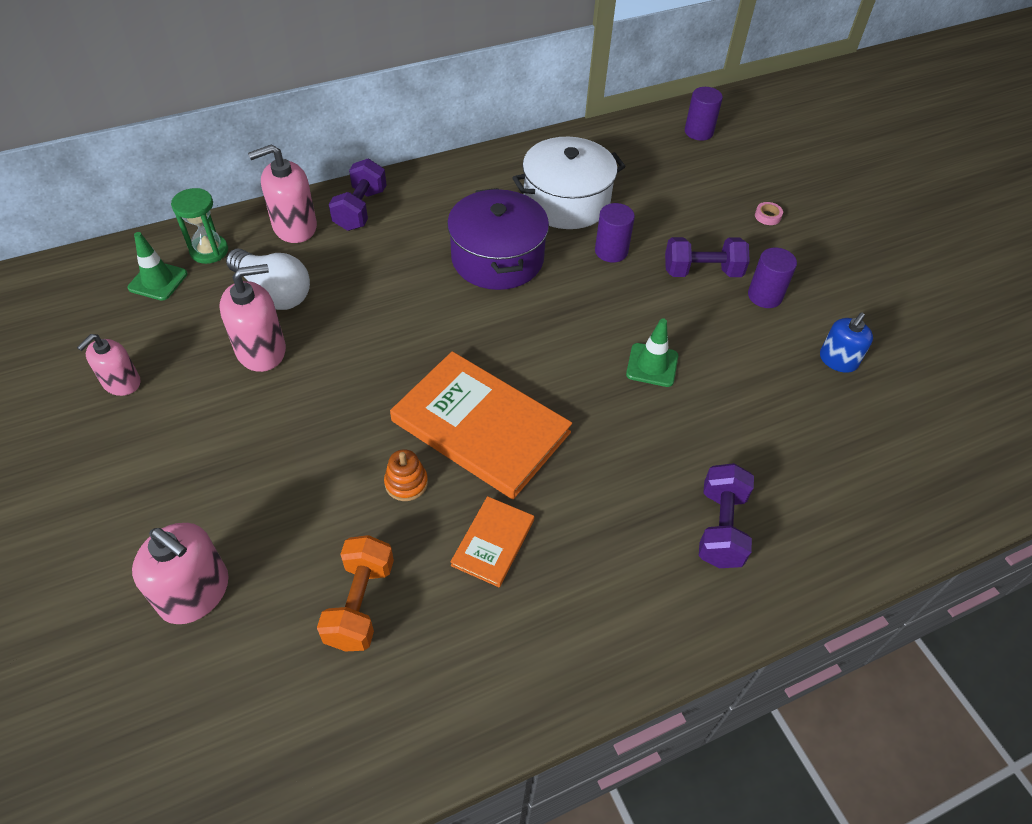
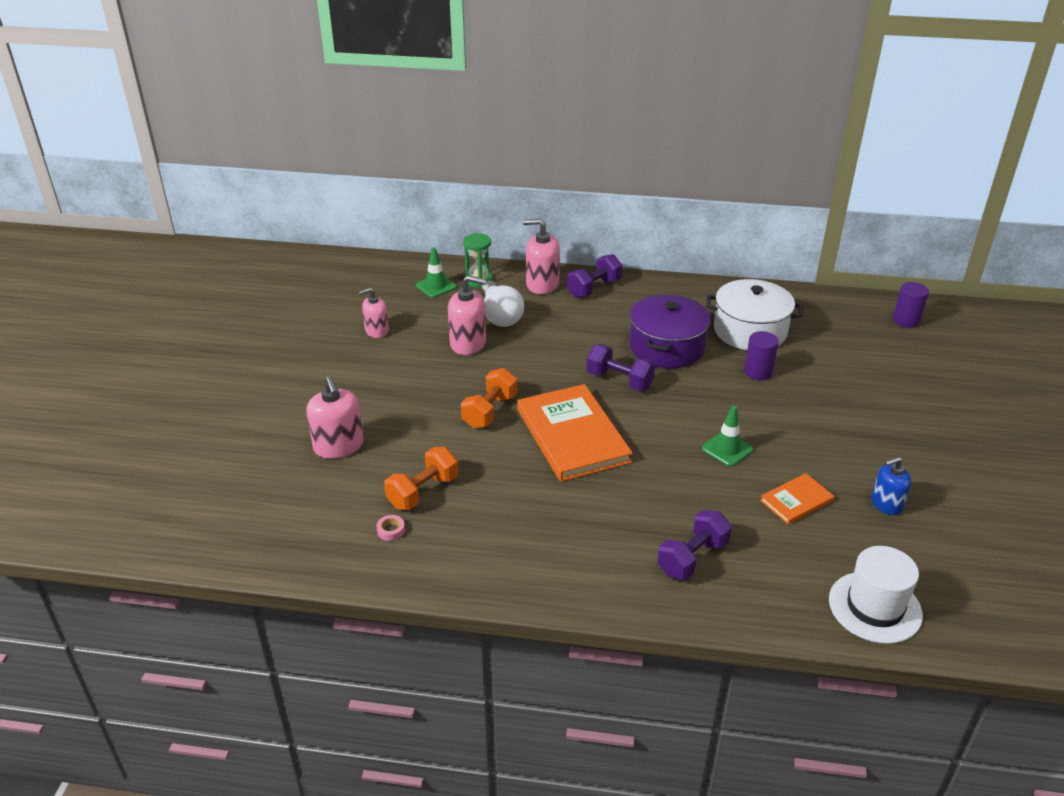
camera: 35 degrees right, 15 degrees down
(359, 439) = (490, 411): none -> orange dumbbell
(406, 483) = (499, 445): orange stacking toy -> none
(493, 542) = (528, 498): orange book -> orange book (796, 501)
(702, 272) = (821, 409): purple dumbbell -> purple dumbbell (619, 380)
(765, 296) = (861, 442): purple cylinder -> none
(767, 216) = (915, 394): pink tape -> pink tape (391, 530)
(917, 491) = (875, 607): none -> white hat

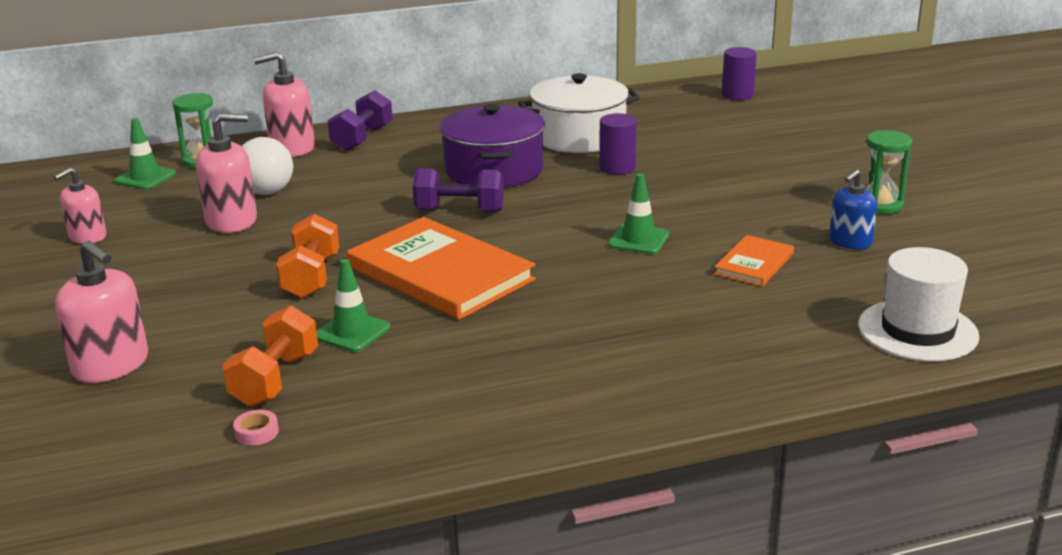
camera: 25 degrees left, 10 degrees down
(488, 468) = (352, 332): none -> green traffic cone
(692, 558) = (681, 346): purple dumbbell -> none
(939, 475) = (881, 205): none -> green hourglass

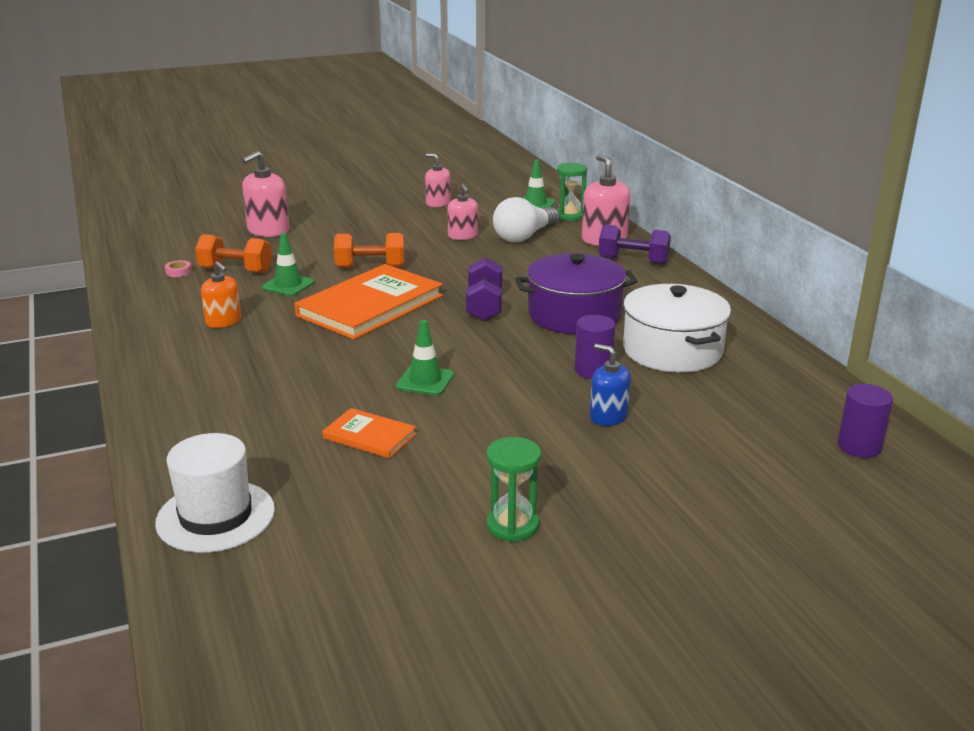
camera: 85 degrees right, 0 degrees up
(231, 221) = (463, 236): pink soap dispenser -> pink soap dispenser, size x0.66
(464, 371) = (223, 321): none -> orange soap dispenser
(850, 242) = (415, 495): blue soap dispenser -> blue soap dispenser (608, 416)

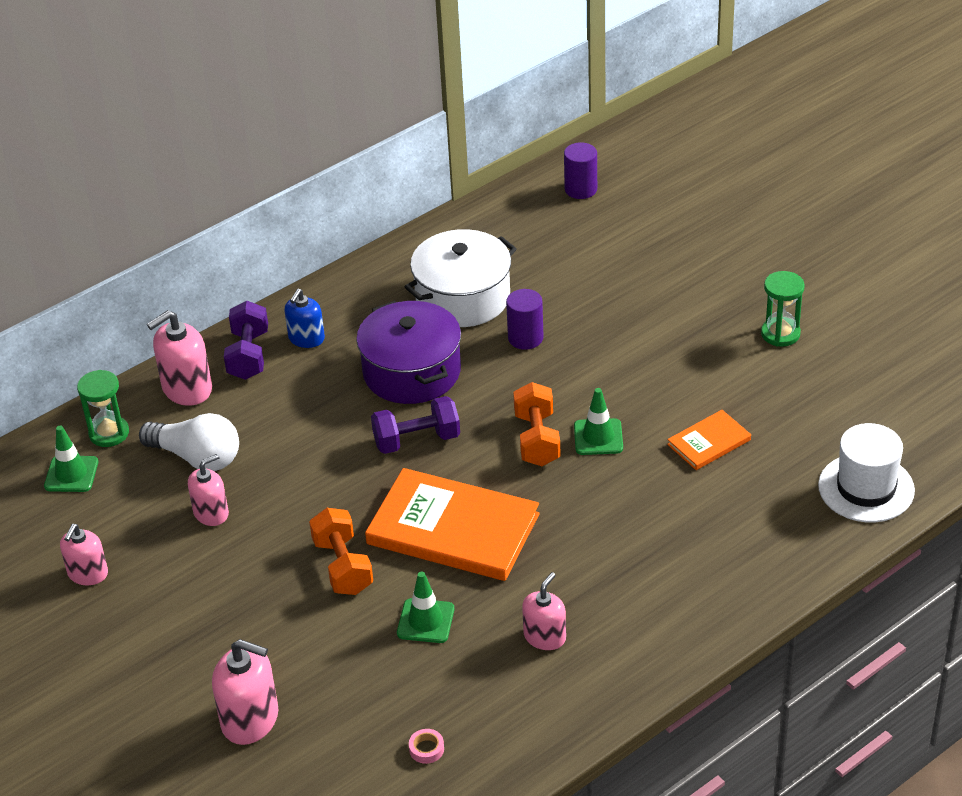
camera: 105 degrees left, 15 degrees up
(223, 321) = (545, 637): orange soap dispenser -> pink soap dispenser
(235, 270) = (400, 692): orange dumbbell -> orange dumbbell (537, 439)
(369, 436) = (709, 442): orange book -> orange book turned 45 degrees clockwise
(608, 416) = (602, 315): blue soap dispenser -> blue soap dispenser (306, 338)

